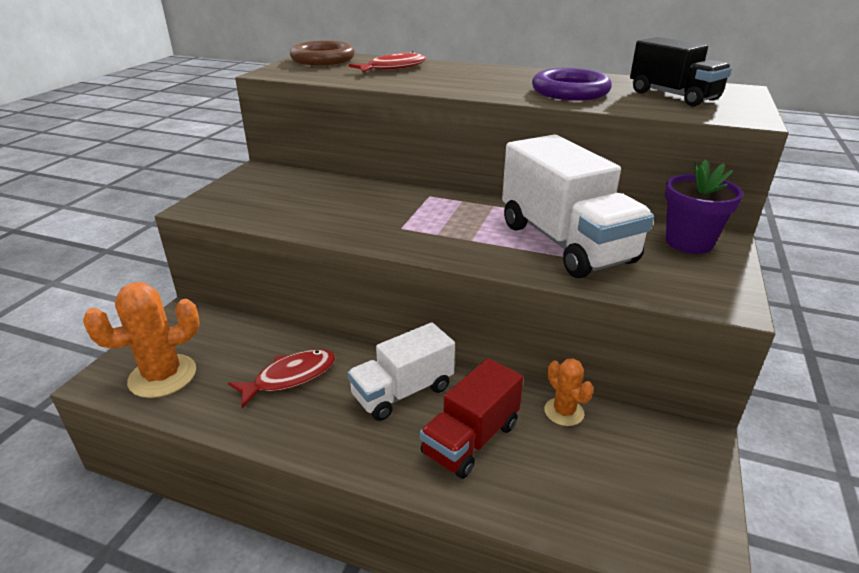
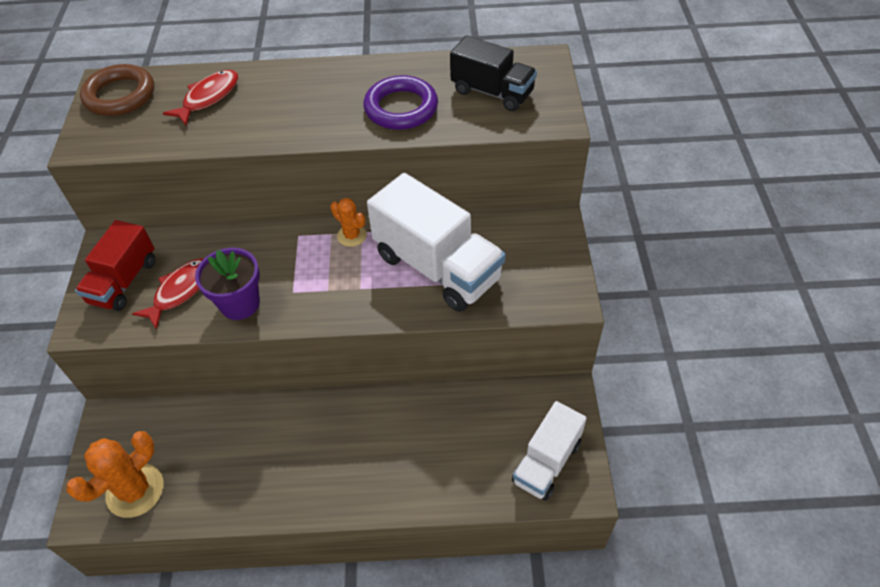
camera: 20 degrees left, 20 degrees up
(290, 377) = (246, 450): red fish -> red fish (180, 291)
(402, 392) = (344, 430): white truck -> white truck (546, 462)
(471, 439) = (412, 454): red truck -> red truck (124, 281)
(564, 412) = (471, 403): orange cactus -> orange cactus (352, 235)
(689, 242) = (532, 234): purple flower pot -> purple flower pot (240, 304)

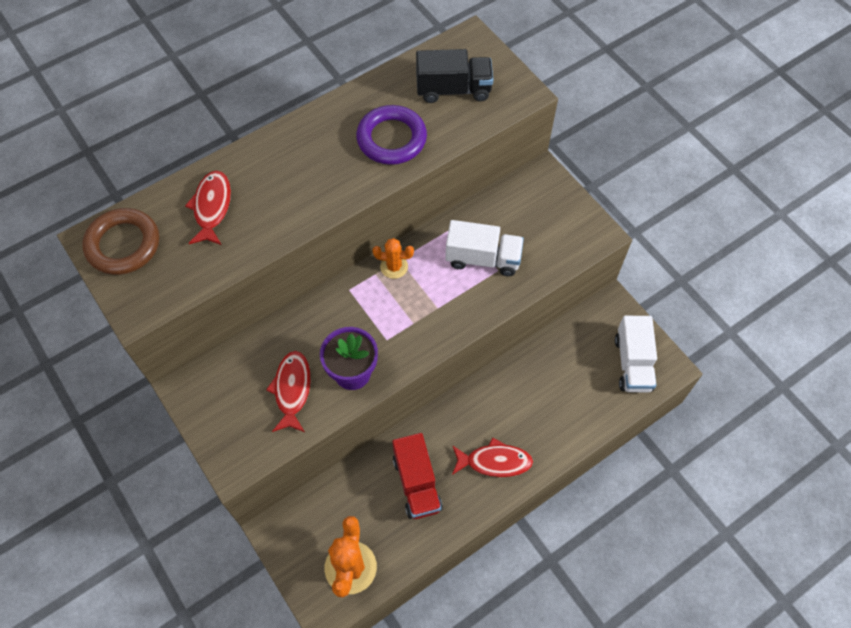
camera: 35 degrees left, 10 degrees up
(124, 281) = (234, 409): red truck -> red truck (417, 483)
(336, 475) = (494, 461): none -> red fish
(437, 267) = (483, 258): white truck -> white truck, size x0.62

